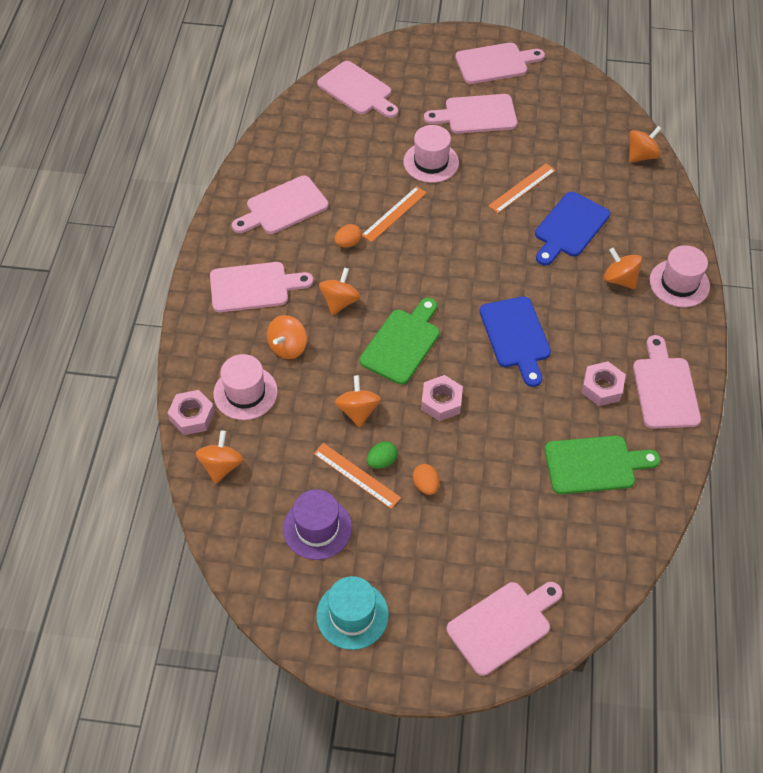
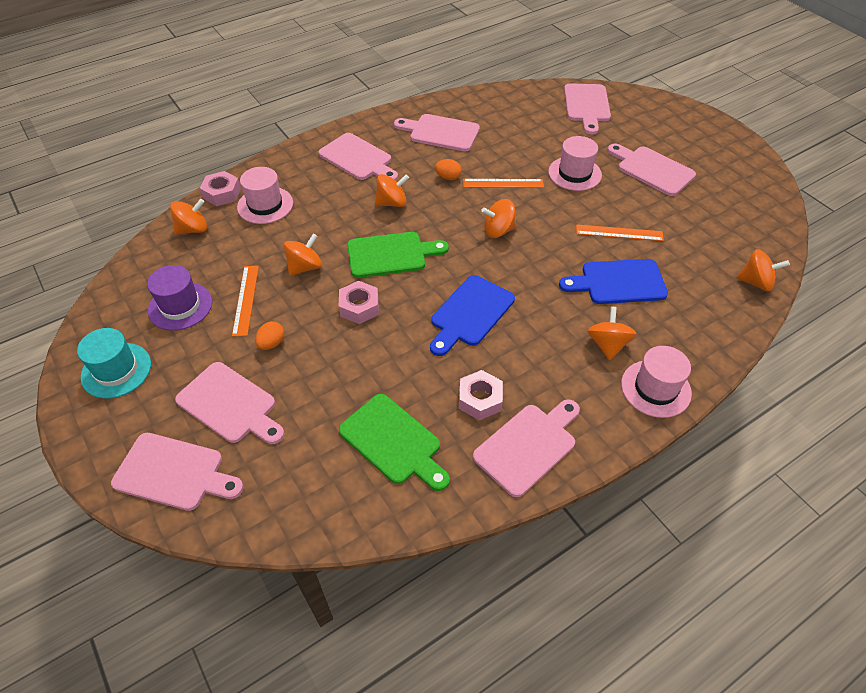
camera: 50 degrees right, 5 degrees down
(288, 347) = (324, 202): orange spinning top -> orange spinning top (498, 230)
(382, 461) = (271, 306): green egg -> none
(495, 63) = (715, 150): pink cutting board -> pink cutting board (230, 405)

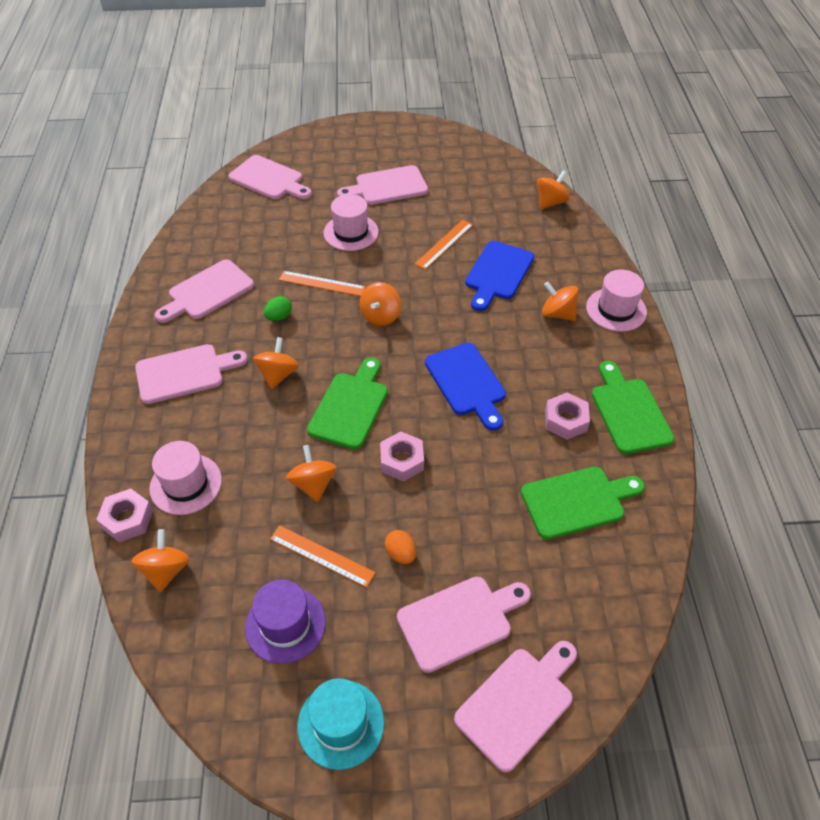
camera: 60 degrees left, 0 degrees up
(448, 177) = (279, 317): orange egg -> green egg
(503, 183) = (322, 283): orange ruler -> orange ruler turned 75 degrees clockwise
(528, 446) = (629, 412): pink cutting board -> green cutting board

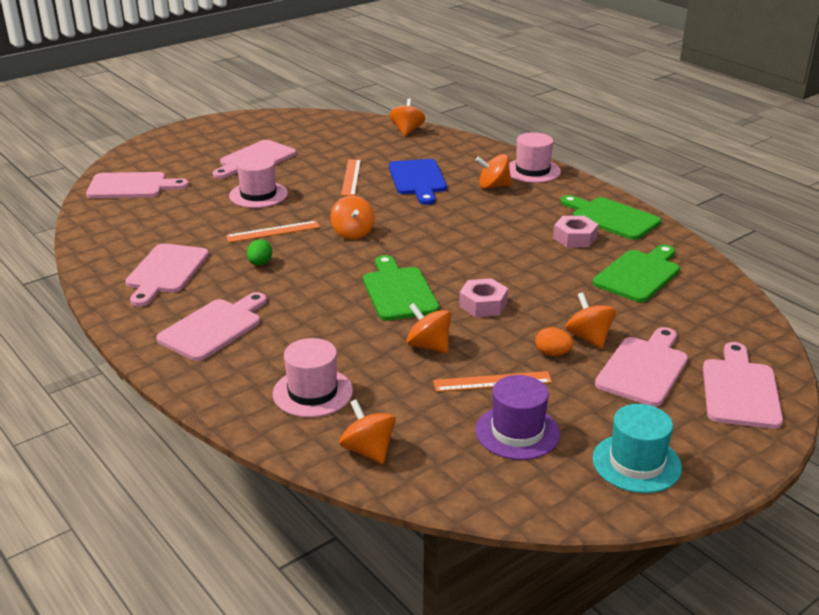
camera: 35 degrees left, 20 degrees down
(127, 519) = (285, 437): pink nut -> none
(278, 374) = (307, 297): orange spinning top -> orange spinning top (588, 338)
(467, 383) = (475, 245): blue cutting board -> none

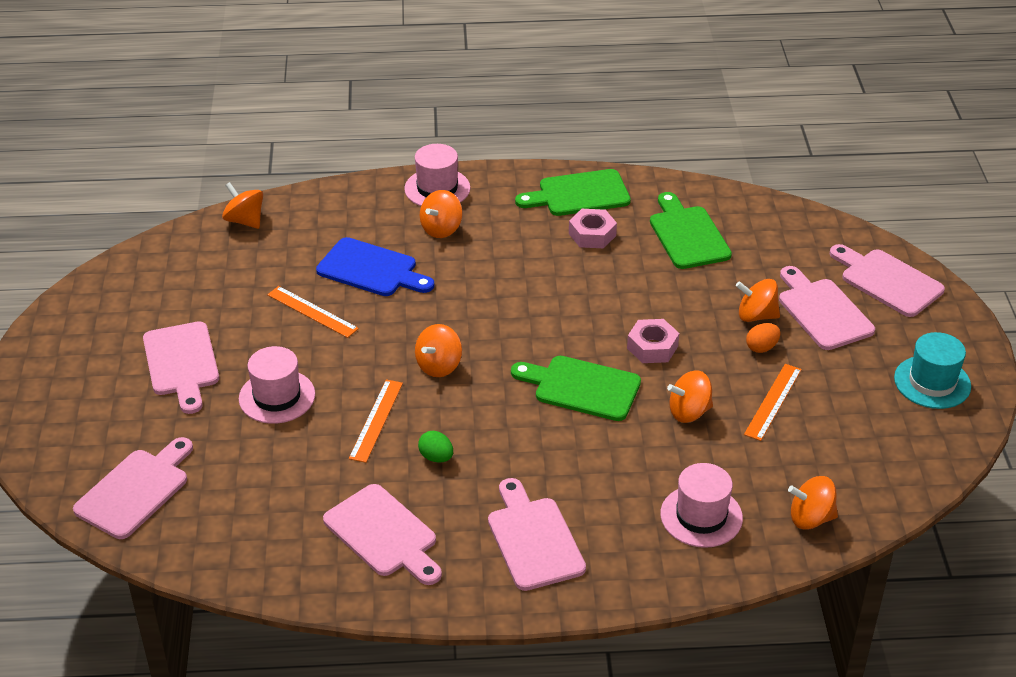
camera: 55 degrees left, 10 degrees up
(353, 233) = (439, 366): orange spinning top -> orange spinning top turned 105 degrees clockwise
(517, 432) = (850, 423): purple hat -> none

